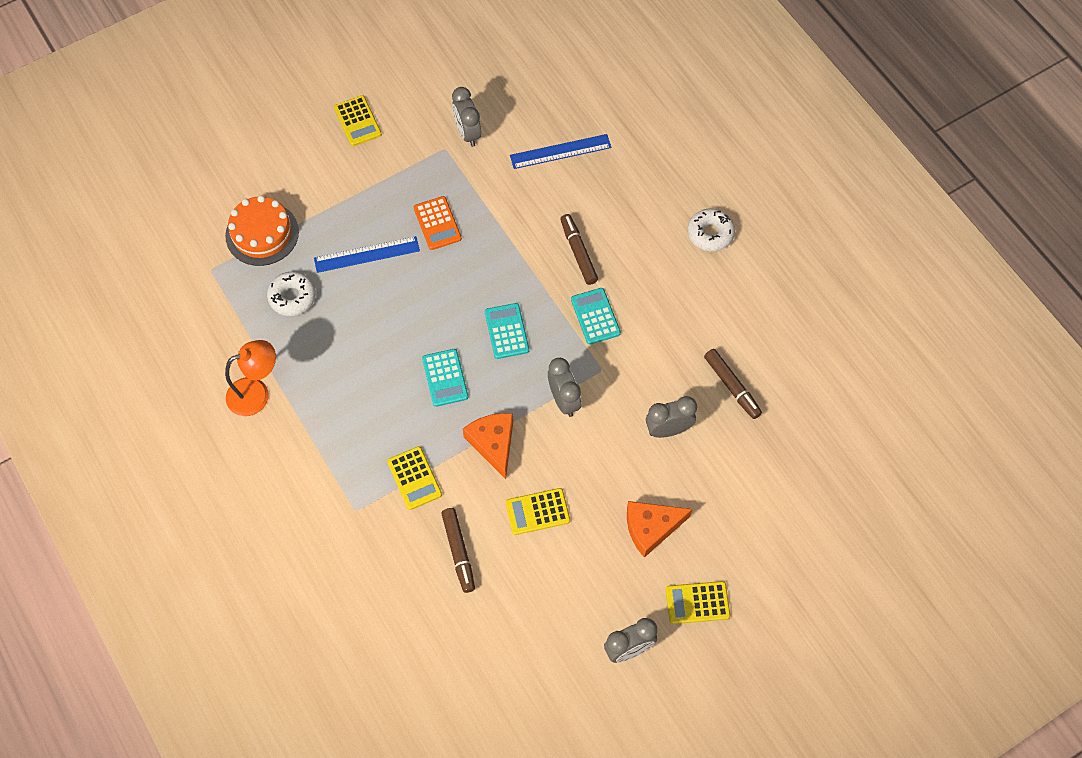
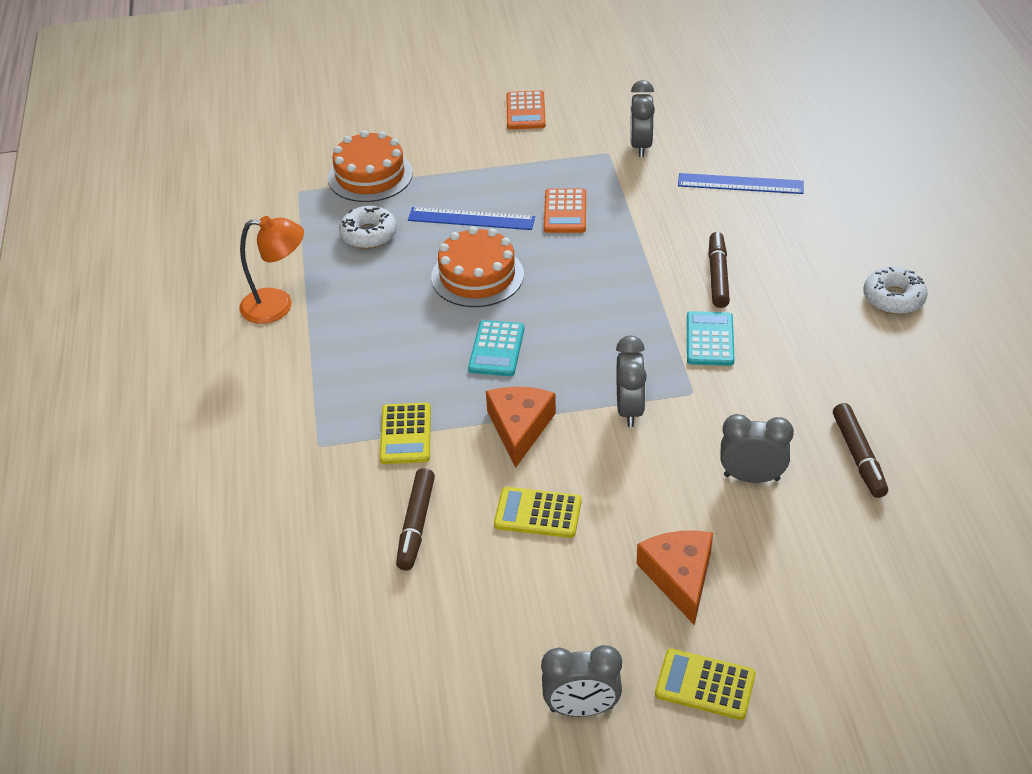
camera: 25 degrees right, 20 degrees down
(357, 121) = (525, 111): yellow calculator -> orange calculator
(398, 312) = (477, 276): none -> orange cake
(506, 331) = (593, 325): turquoise calculator -> none
(651, 528) = (679, 577): orange cheese -> orange cheese turned 75 degrees clockwise

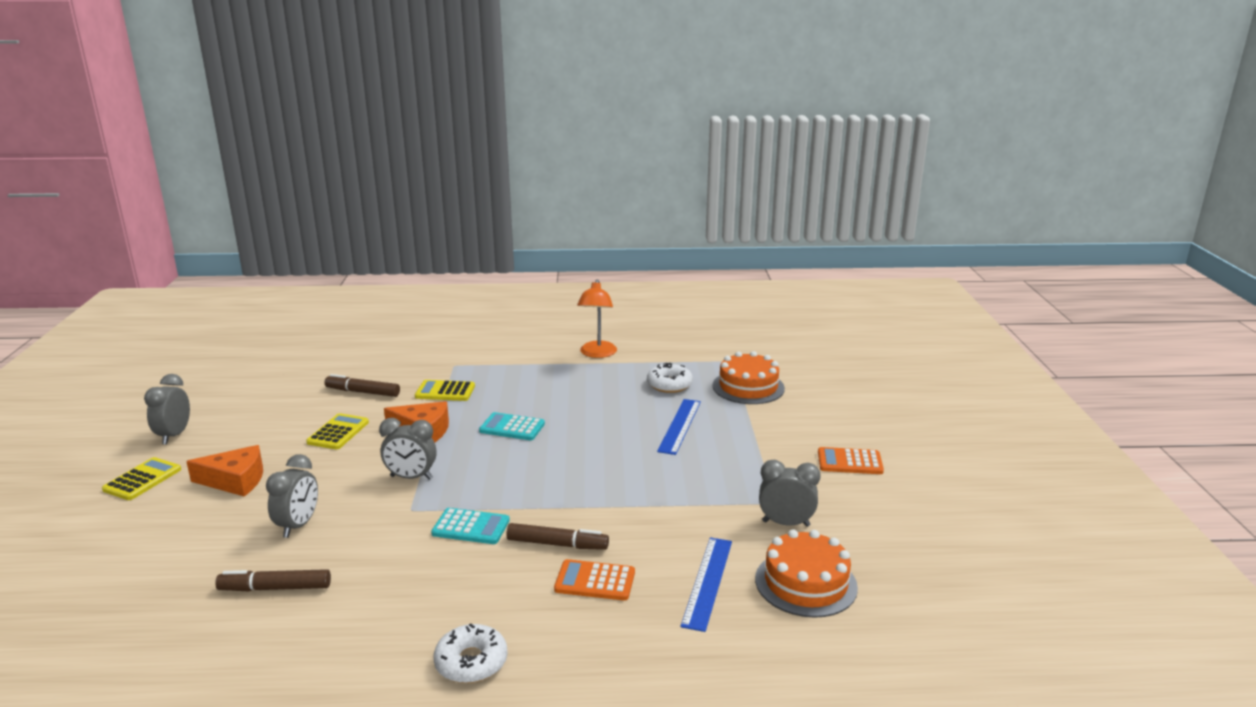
camera: 95 degrees right, 20 degrees down
(477, 276) = (603, 424): orange cake -> orange cake (805, 583)
(565, 211) = (680, 470): orange calculator -> orange calculator (595, 581)

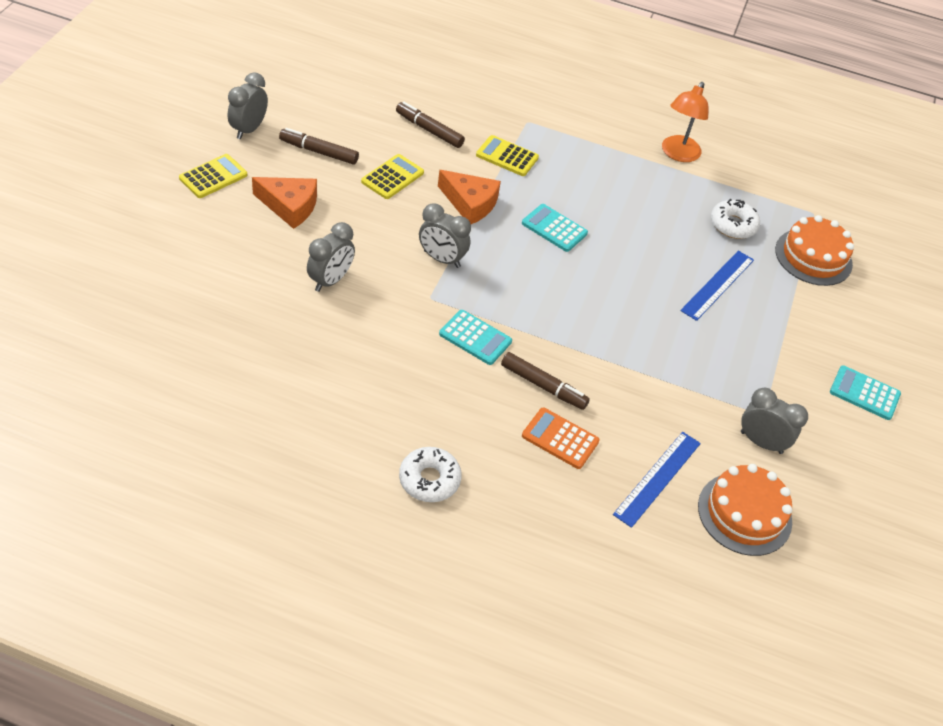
camera: 15 degrees right, 25 degrees up
(275, 588) = (296, 343): brown marker -> brown marker (318, 152)
(849, 462) = (864, 393): orange calculator -> turquoise calculator

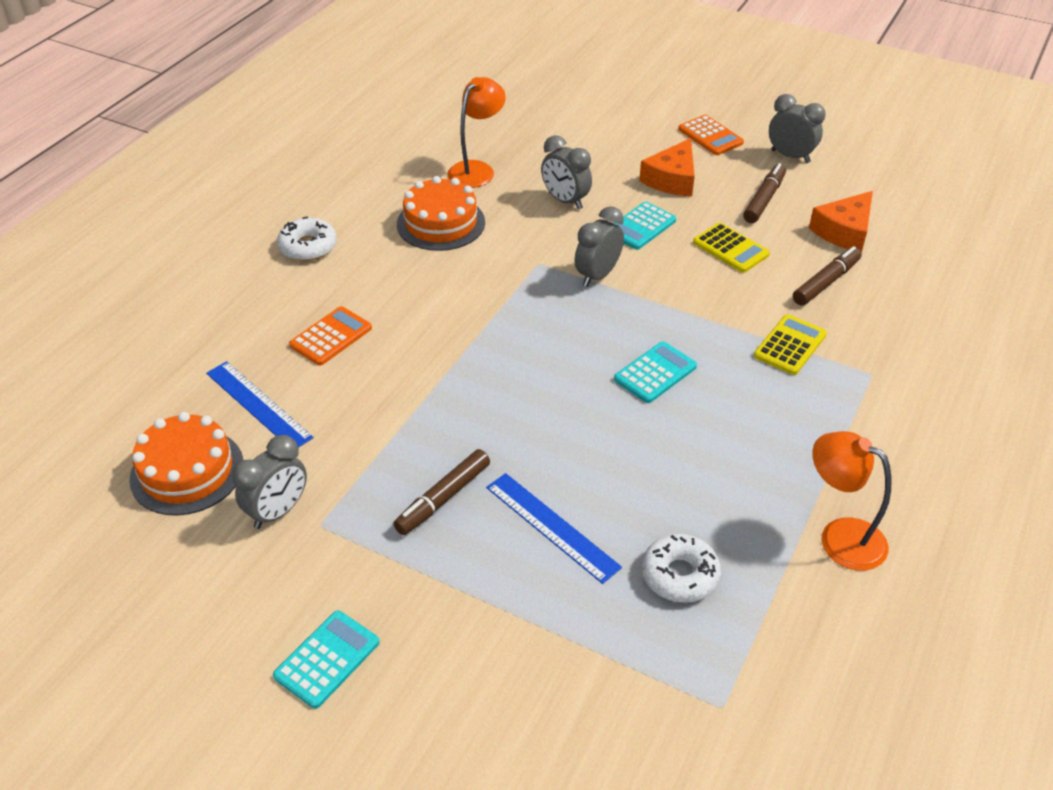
camera: 105 degrees right, 5 degrees down
(213, 177) = (710, 136): yellow calculator -> orange calculator
(278, 350) = (477, 169): none -> orange lamp
(470, 203) = (693, 305): orange cheese -> orange cheese (844, 231)
(475, 338) = (478, 290): turquoise calculator -> turquoise calculator (641, 227)
(543, 386) = (403, 333): brown marker -> brown marker (443, 498)
(813, 257) = (612, 673): orange cake -> orange cake (441, 223)

